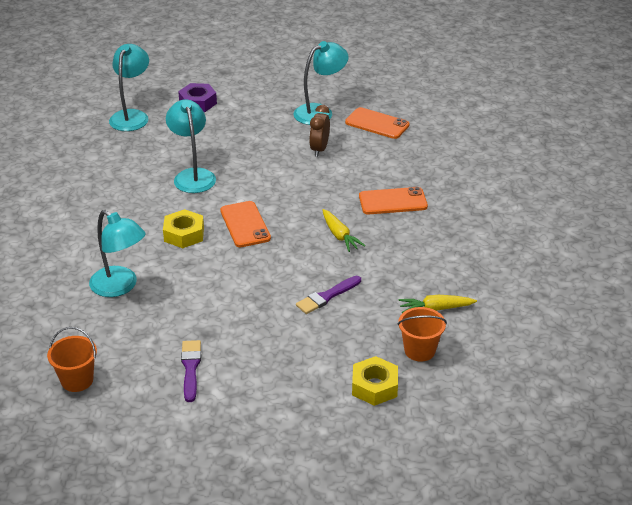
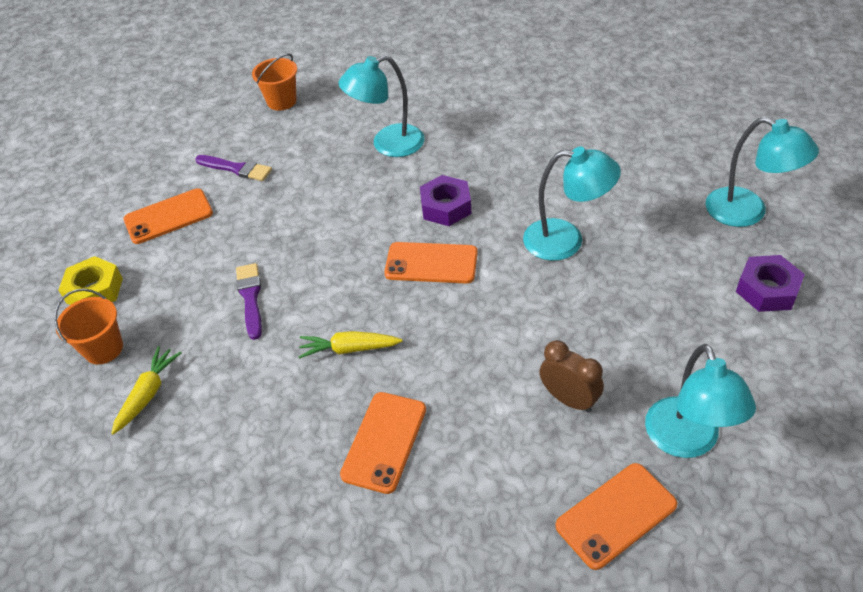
camera: 120 degrees right, 10 degrees up
(184, 234) = (446, 207): yellow nut -> purple nut
(272, 383) = (168, 217): none -> orange phone

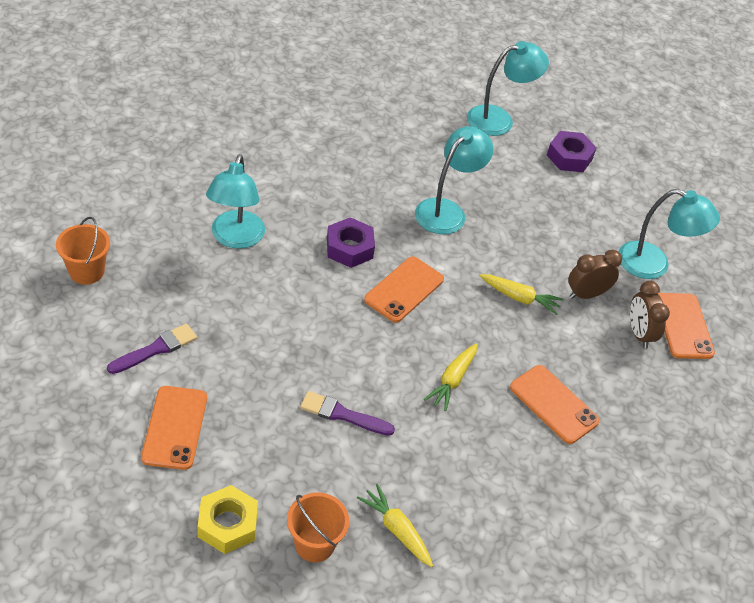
camera: 70 degrees left, 0 degrees up
(505, 347) = (519, 298): none -> yellow carrot
(558, 475) = (639, 334): none -> brown clock

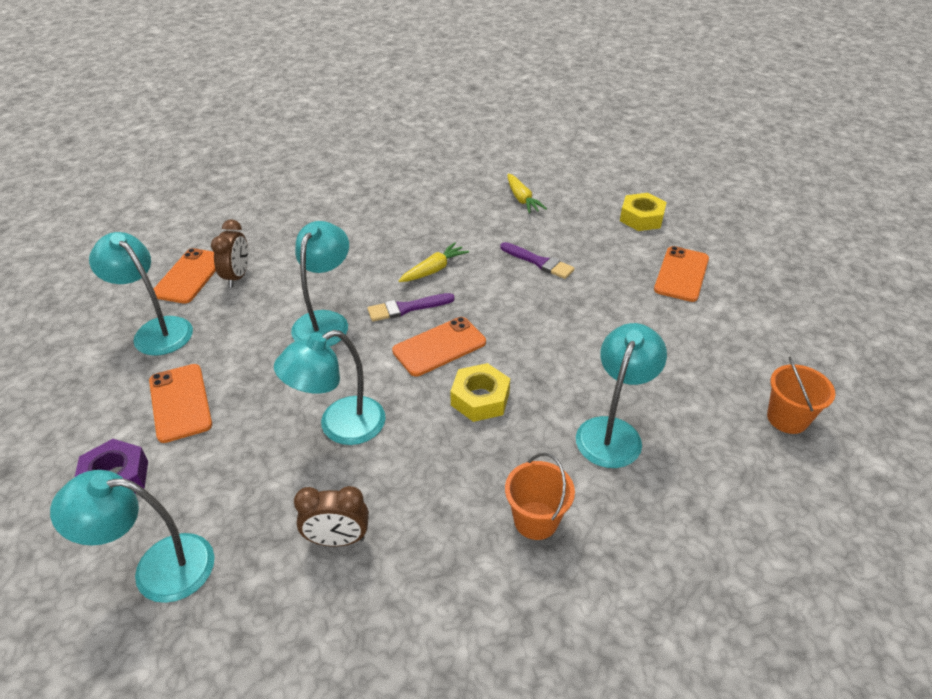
camera: 155 degrees left, 5 degrees down
(156, 349) = (701, 332): purple brush -> purple brush (407, 308)
(314, 544) = (581, 201): orange bucket -> orange bucket (536, 520)
(349, 248) = (480, 399): purple nut -> yellow nut
(519, 298) = (325, 321): yellow carrot -> turquoise lamp
(554, 404) = (358, 243): orange phone -> orange phone (180, 403)
(586, 294) = (255, 314): brown clock -> brown clock (337, 539)

